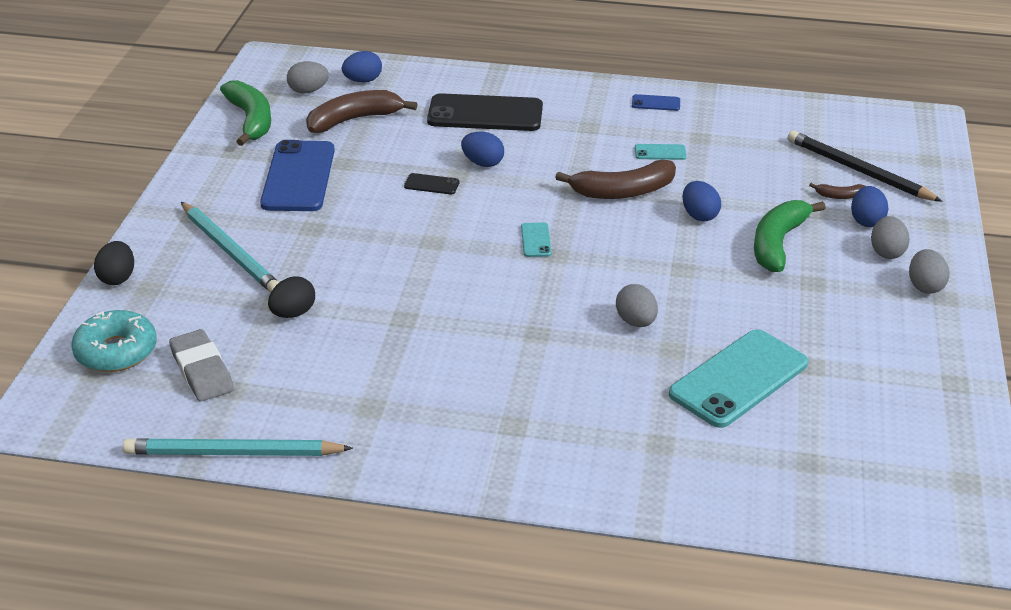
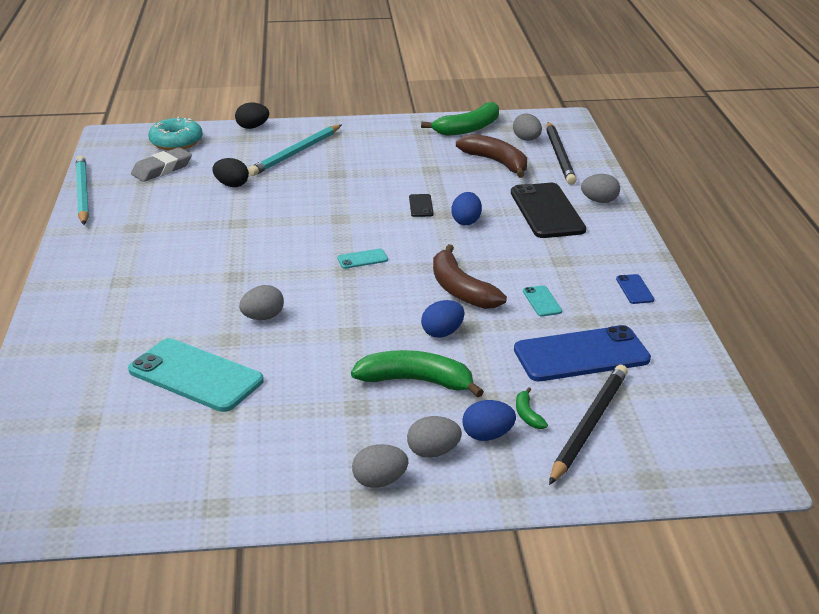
camera: 75 degrees right, 5 degrees down
(298, 177) = (401, 157): blue phone -> blue phone (581, 354)
(363, 81) = (560, 156): blue egg -> black pencil
(479, 82) = (599, 201): none -> grey egg
(839, 196) = (527, 415): brown banana -> green banana

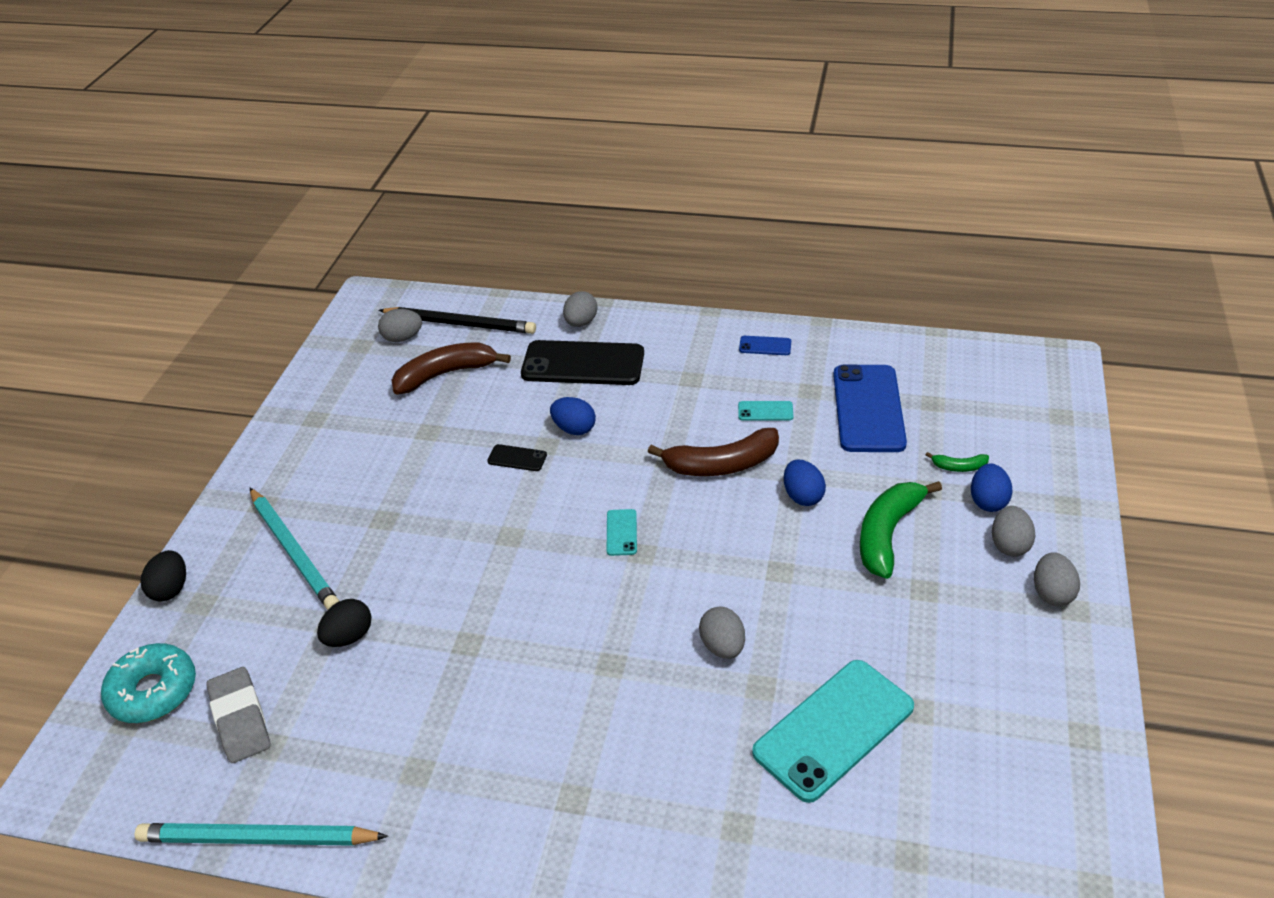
camera: 70 degrees left, 10 degrees up
(468, 128) = (339, 377): green banana -> none
(588, 425) = (981, 432): black pencil -> none

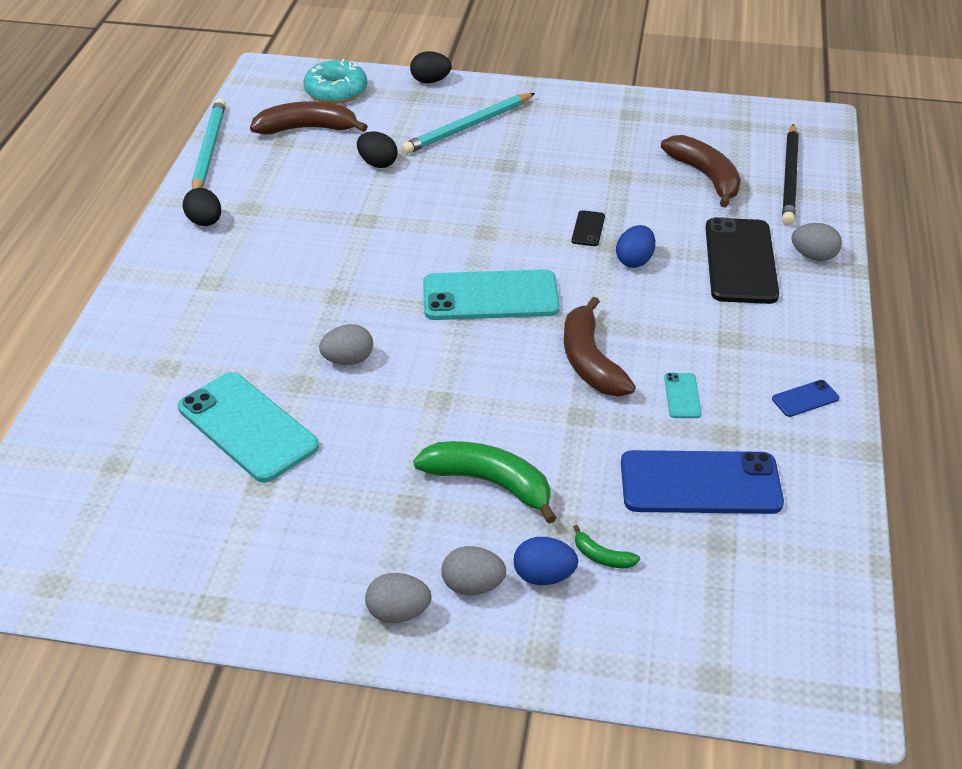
camera: 85 degrees right, 0 degrees up
(240, 719) = (307, 129): grey eraser -> brown banana
(402, 338) = (757, 146): grey egg -> none
(440, 821) = (205, 222): none -> black egg
(621, 532) = (490, 296): turquoise phone -> turquoise phone, size x2.32
(765, 346) = (805, 399): blue phone -> blue phone turned 60 degrees clockwise
(802, 496) = (545, 420): blue egg -> none
(959, 467) = (602, 556): green banana -> green banana turned 60 degrees counterclockwise

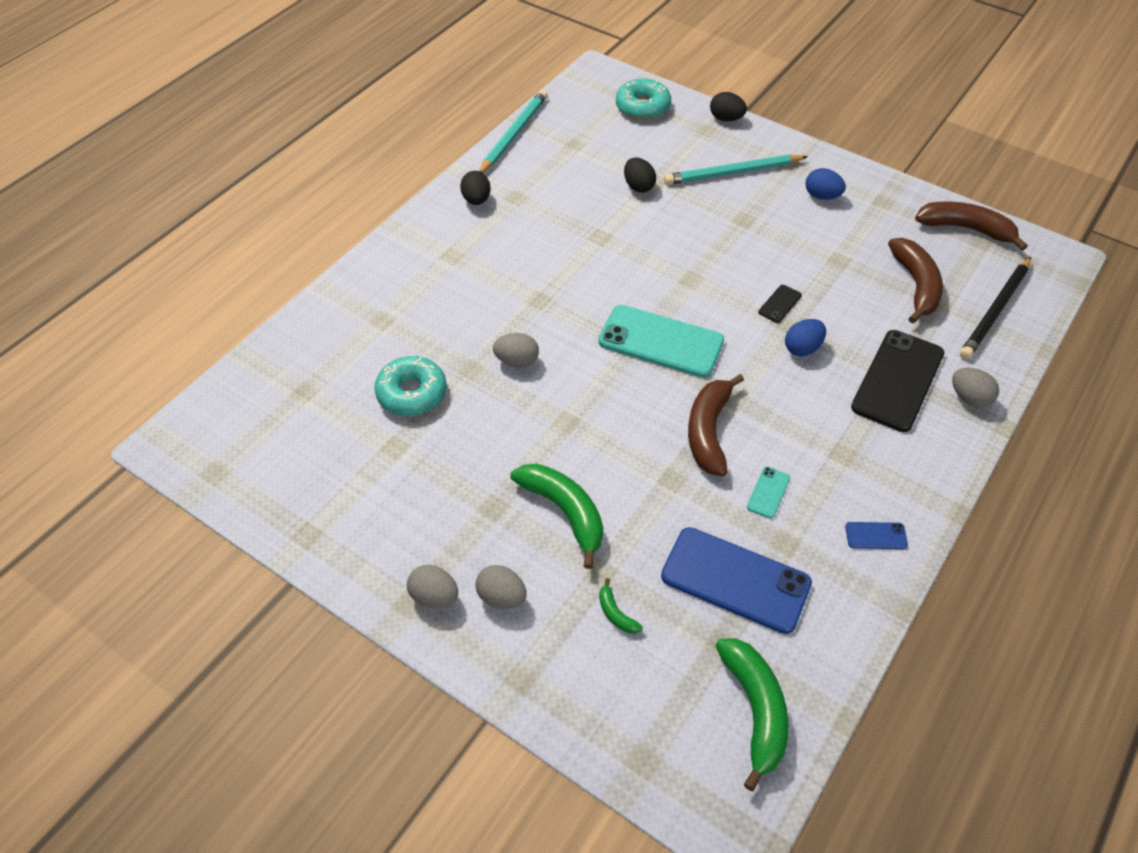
camera: 25 degrees right, 10 degrees up
(247, 427) = (412, 393): turquoise phone -> turquoise donut
(307, 129) = (600, 136): brown banana -> brown banana (966, 229)
(544, 576) = (560, 611): blue egg -> blue egg (822, 196)
(792, 590) = (755, 710): none -> green banana

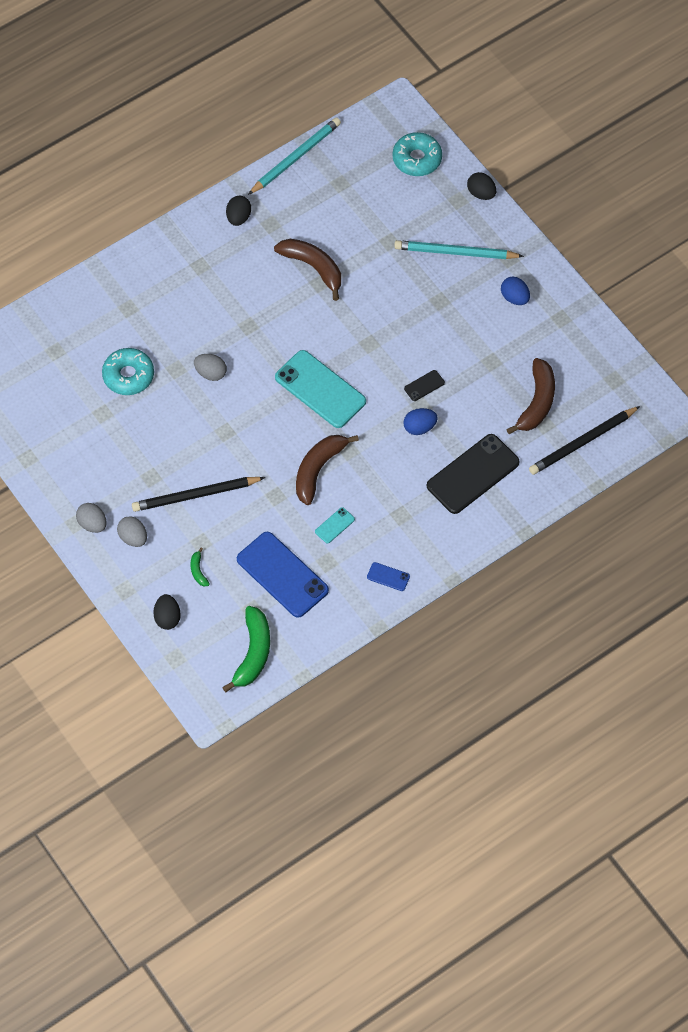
camera: 20 degrees right, 10 degrees up
(565, 512) = (195, 495): green banana -> black pencil
(638, 186) = (372, 243): black egg -> black egg (167, 618)
(966, 229) = (610, 364): brown banana -> brown banana (313, 267)
(969, 398) = (515, 504): grey egg -> none

